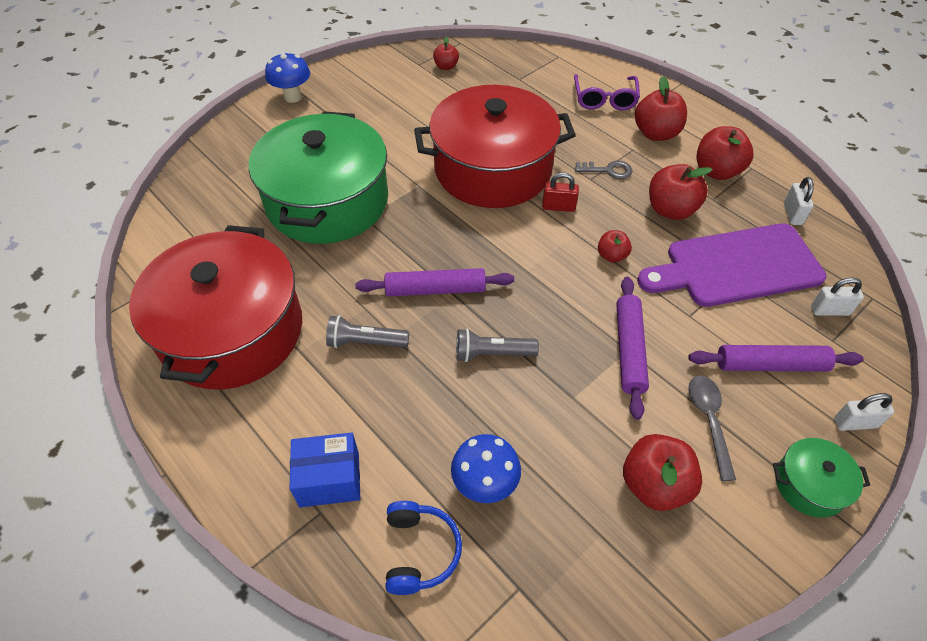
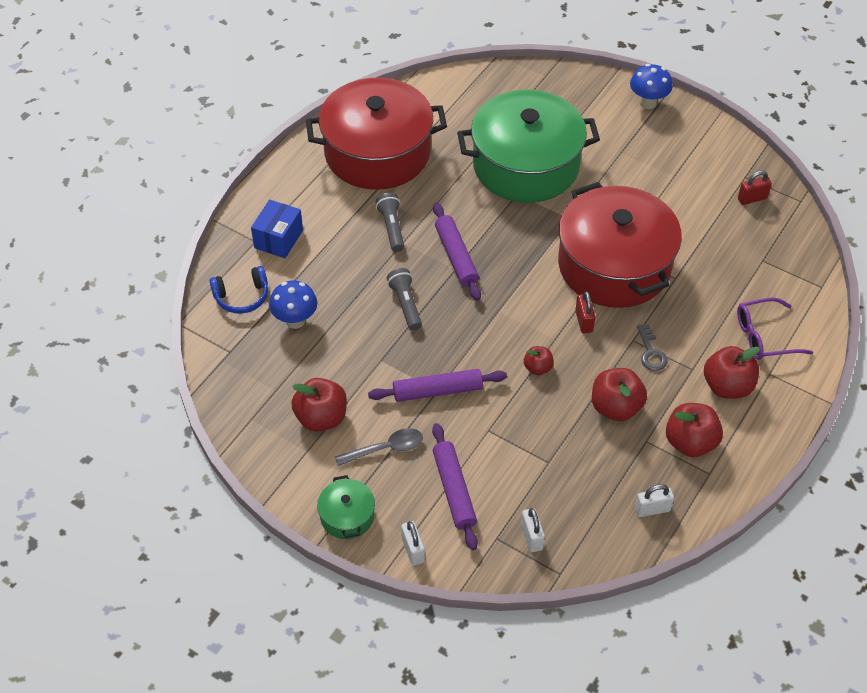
camera: 75 degrees right, 0 degrees up
(329, 479) = (278, 239): blue box -> blue box turned 45 degrees clockwise
(446, 67) = (752, 199): red apple -> red padlock
(736, 266) = (560, 463): purple cutting board -> none

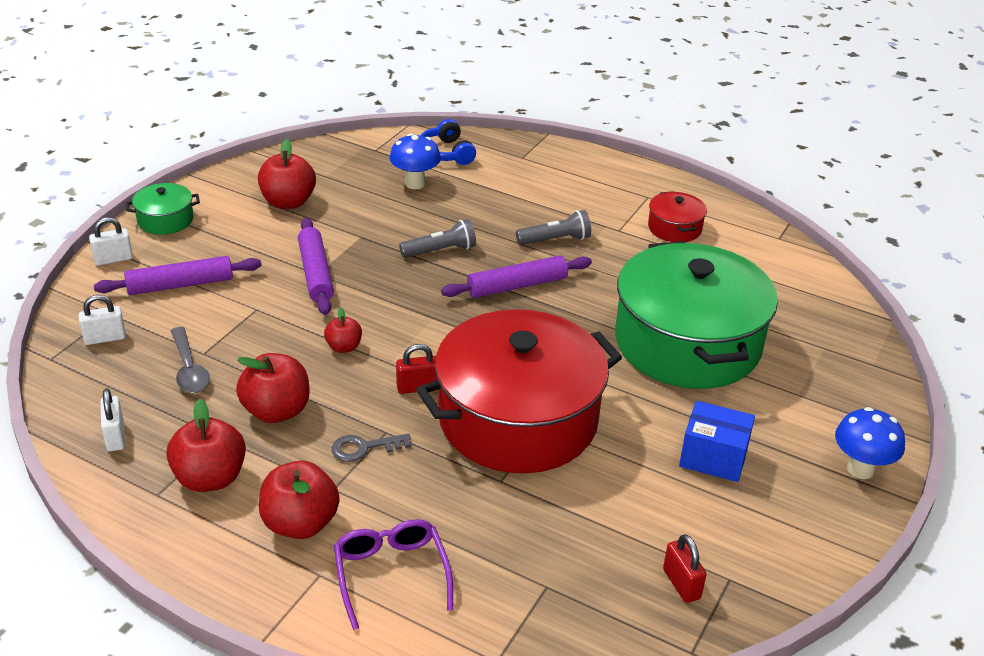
camera: 85 degrees right, 15 degrees down
(278, 239) = (527, 170): blue box -> blue box (713, 457)
(377, 152) = (674, 228): red pot -> red pot, size x0.42
(385, 448) = (243, 241): grey spoon -> grey spoon (189, 369)

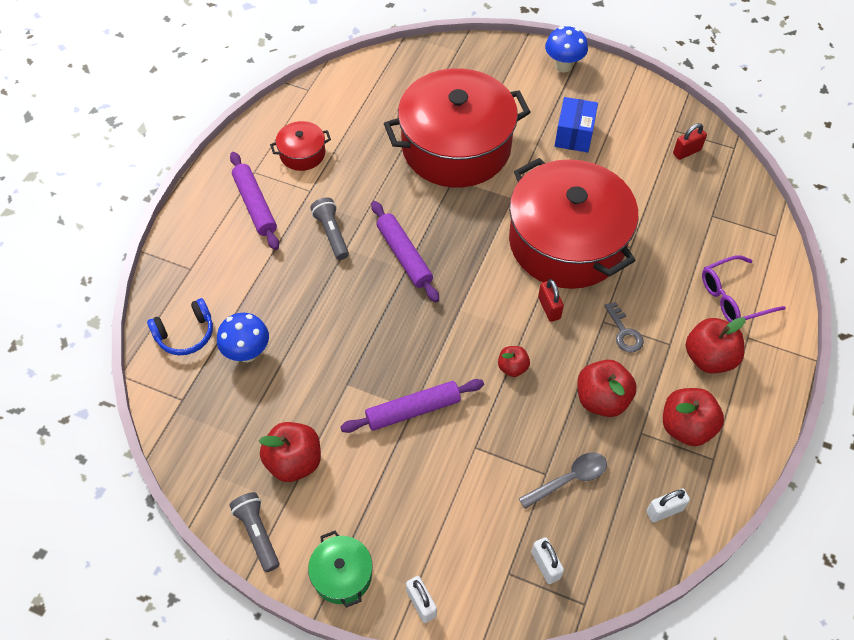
camera: 95 degrees left, 20 degrees up
(180, 285) = (452, 524): purple rolling pin -> purple rolling pin (255, 205)
(440, 251) = (361, 317): grey flashlight -> grey flashlight (257, 534)
(687, 343) = (456, 147): green pot -> red pot

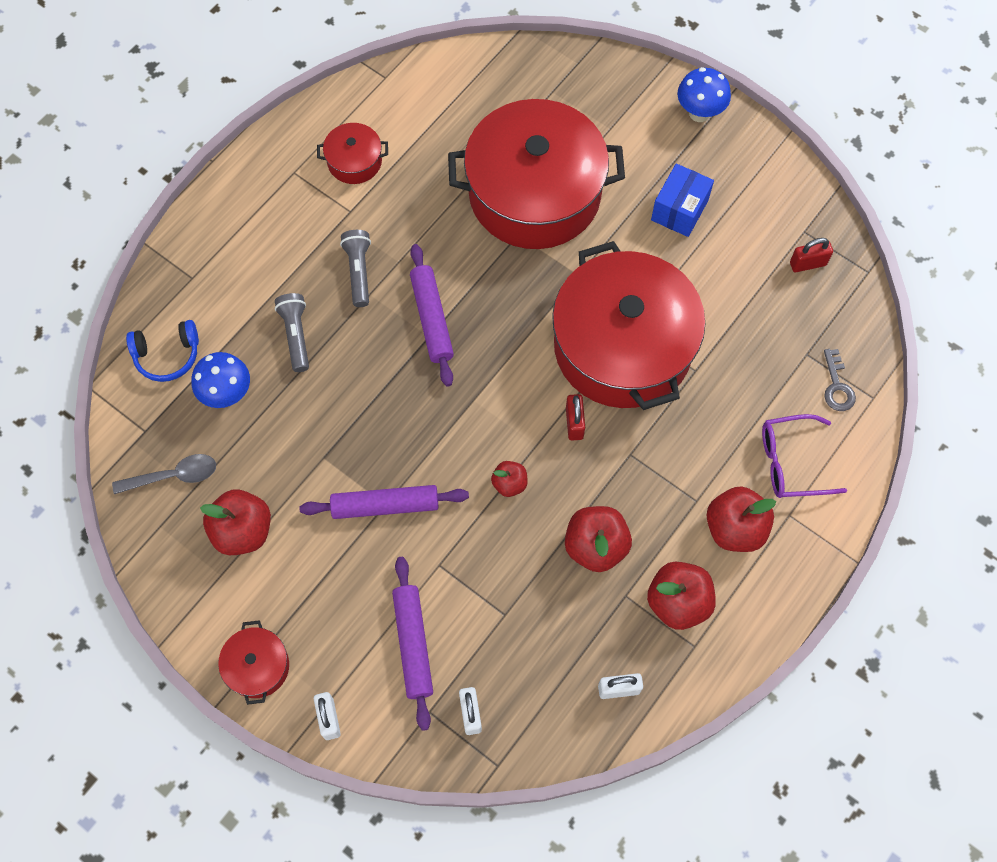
camera: 15 degrees right, 10 degrees up
(255, 205) = (283, 215): purple rolling pin -> purple rolling pin (413, 644)
(257, 534) = (184, 600): grey flashlight -> grey flashlight (296, 335)
(342, 575) = (257, 666): green pot -> red pot
(569, 479) = (528, 627): grey spoon -> grey spoon (173, 476)
(624, 332) = (649, 473): grey key -> grey key (837, 386)

